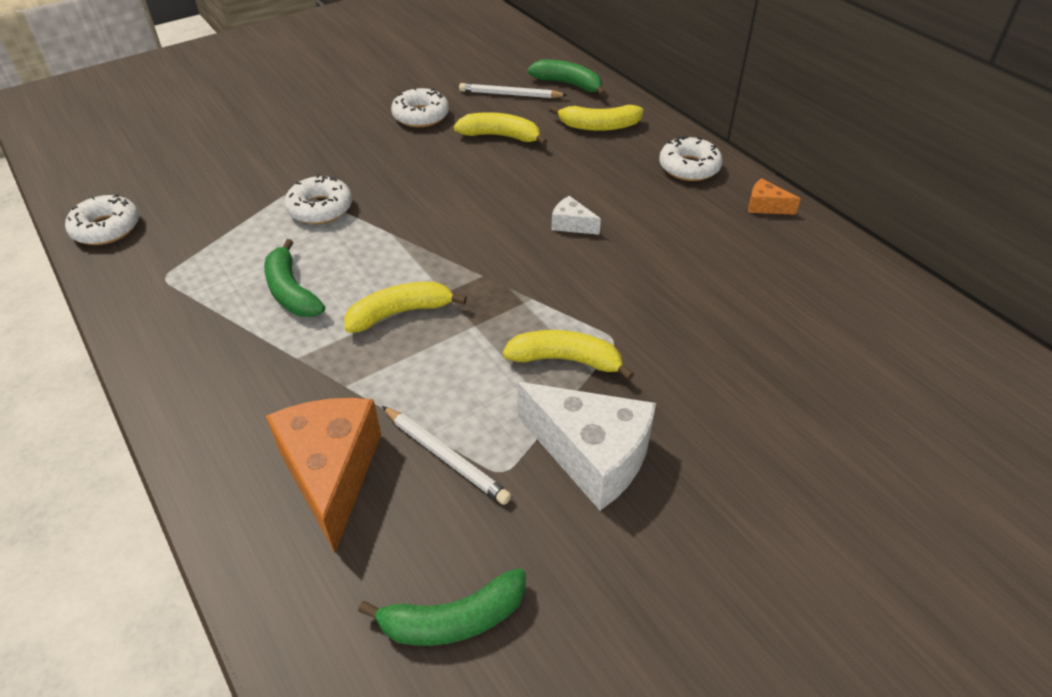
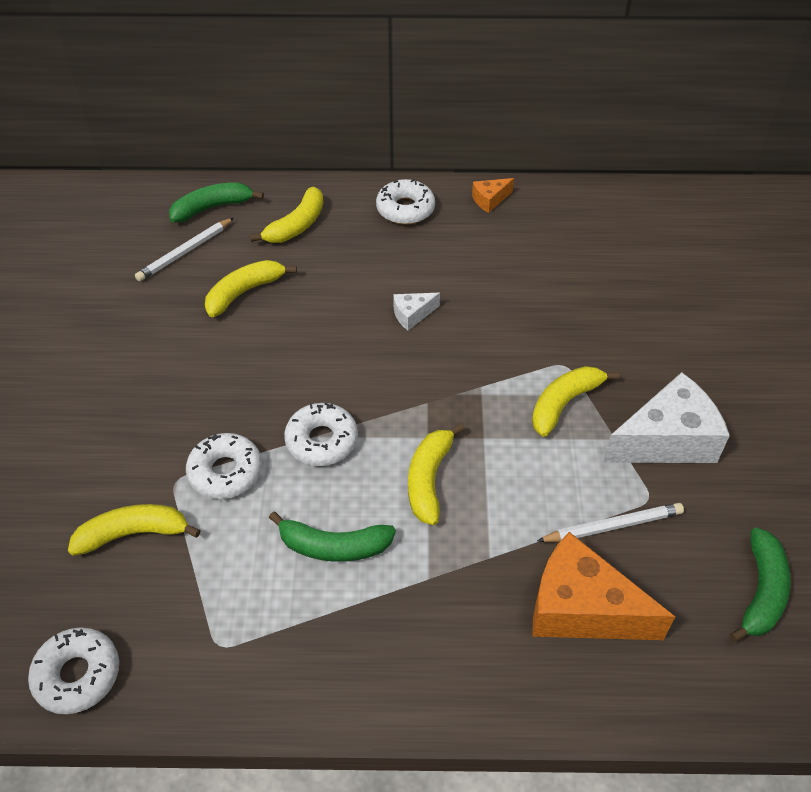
camera: 55 degrees left, 5 degrees up
(235, 195) = (133, 533): none -> yellow banana
(421, 116) = (149, 329): white donut -> white donut (322, 441)

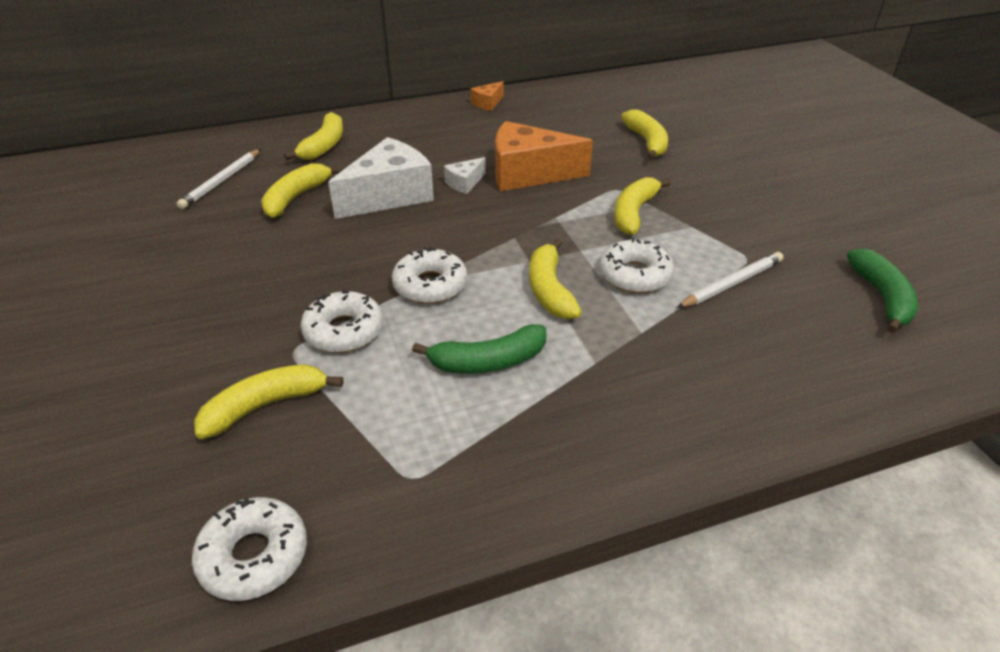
camera: 20 degrees left, 10 degrees down
(212, 208) = (235, 148): green banana -> none
(405, 209) = (418, 120): white donut -> white donut (634, 275)
(581, 608) = (747, 348): orange cheese -> orange cheese (528, 173)
(635, 303) = (647, 142): none -> yellow banana
(666, 440) = (733, 218): white cheese -> white cheese (389, 195)

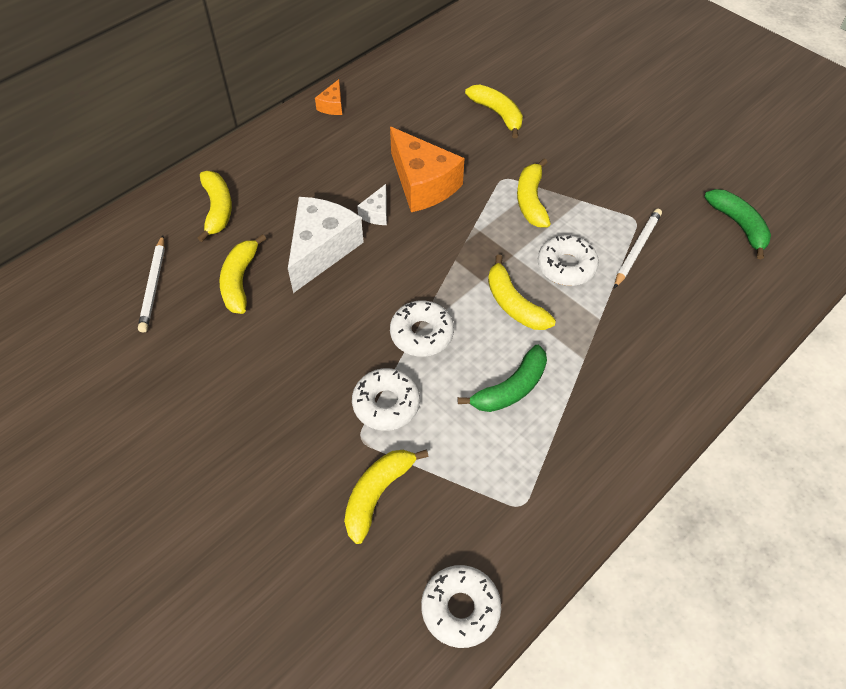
camera: 25 degrees left, 15 degrees up
(528, 173) = (423, 184): orange cheese -> orange cheese turned 105 degrees counterclockwise

